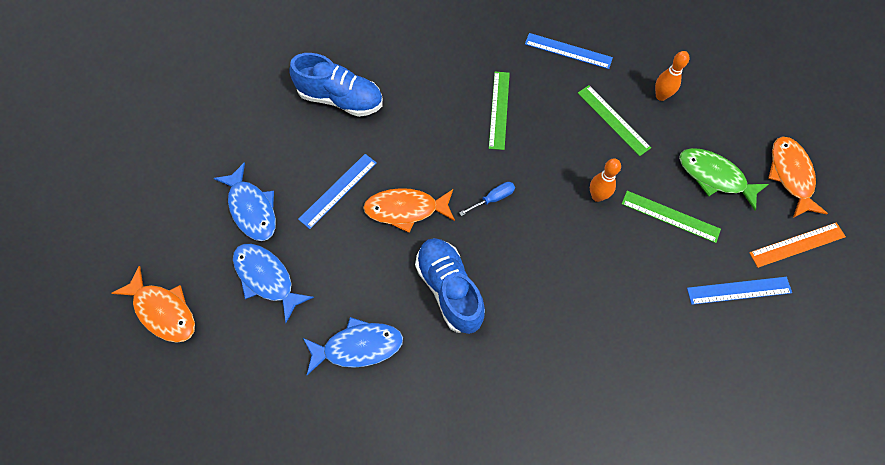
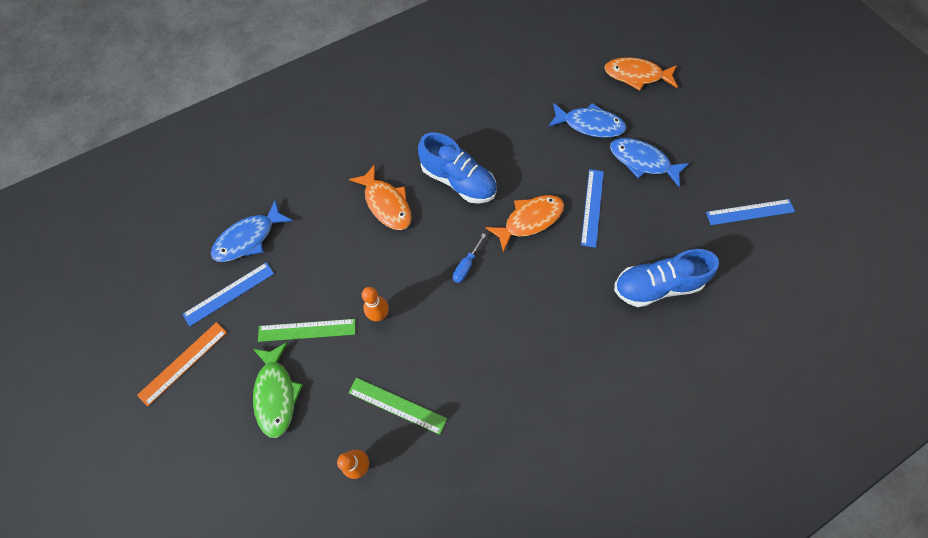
camera: 150 degrees right, 0 degrees up
(358, 346) = (496, 117): blue fish -> blue fish (249, 238)
(499, 110) = (511, 355): green ruler -> none
(568, 51) = (482, 469): blue ruler -> blue ruler (750, 212)
(714, 177) = (276, 394): green fish -> green fish turned 75 degrees clockwise
(790, 175) = (199, 438): orange fish -> orange fish (386, 204)

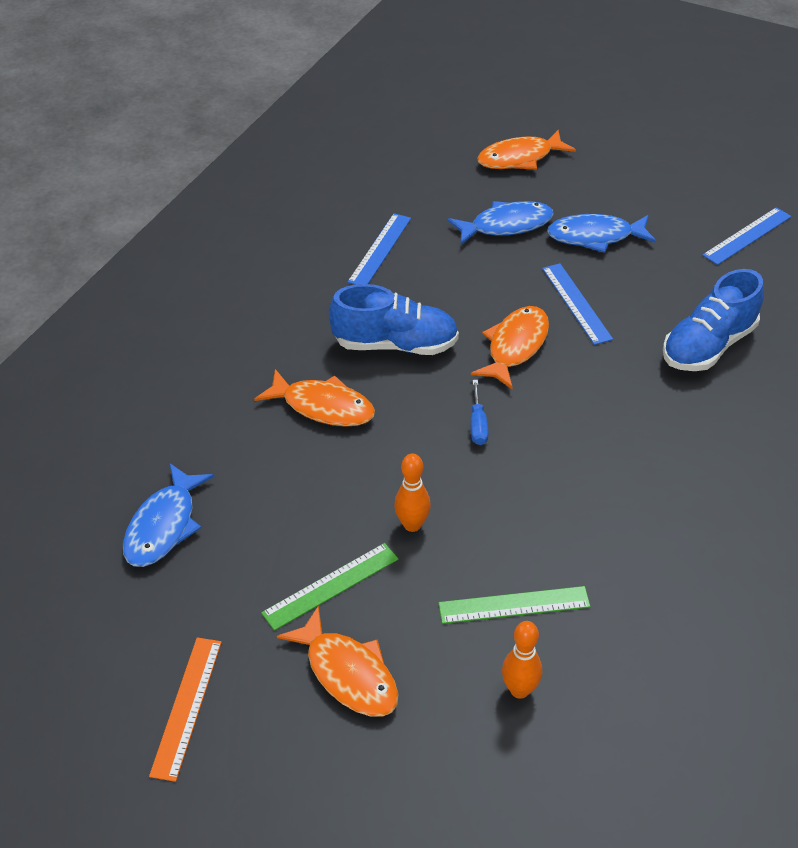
camera: 30 degrees left, 20 degrees down
(229, 293) = (188, 599): blue ruler -> blue ruler (380, 249)
(276, 394) = (348, 673): green fish -> orange fish

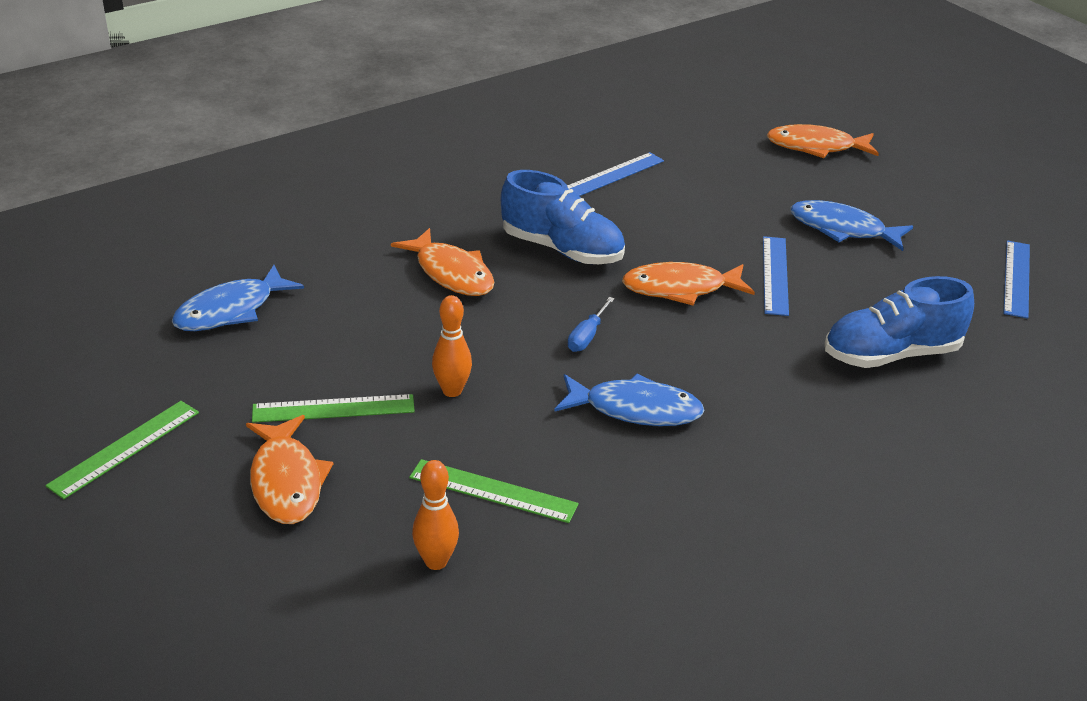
camera: 25 degrees right, 10 degrees down
(186, 707) = (125, 448): orange ruler -> green ruler
(506, 225) = (755, 194): blue fish -> blue fish (635, 409)
(515, 346) = (680, 288): orange fish -> orange fish turned 150 degrees counterclockwise
(747, 236) = (1017, 278): blue ruler -> blue ruler turned 60 degrees counterclockwise

